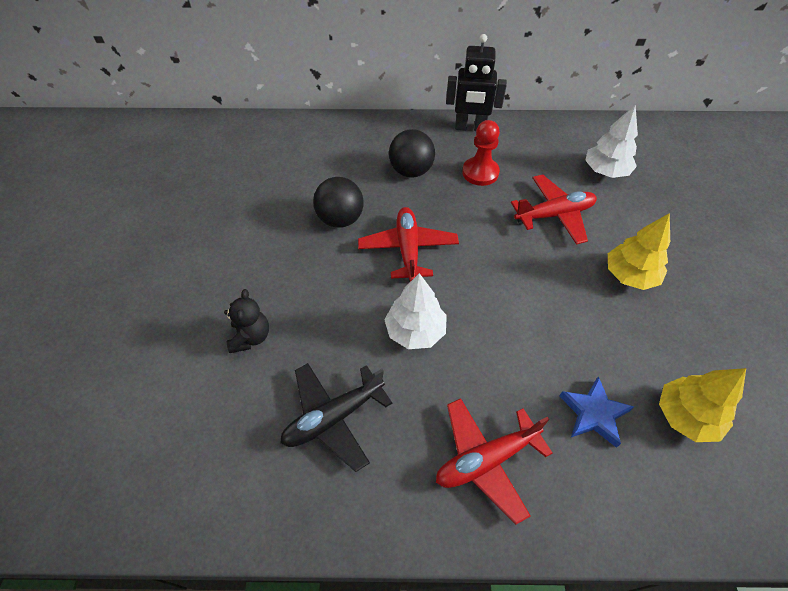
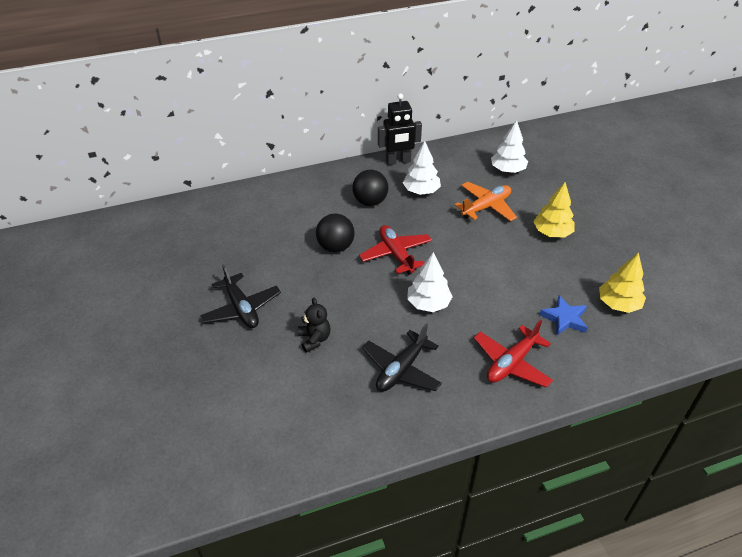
camera: 20 degrees left, 10 degrees down
(192, 269) = (241, 308): none -> black plane
(480, 172) = (421, 191): red pawn -> white tree
(554, 215) = (486, 207): red plane -> orange plane

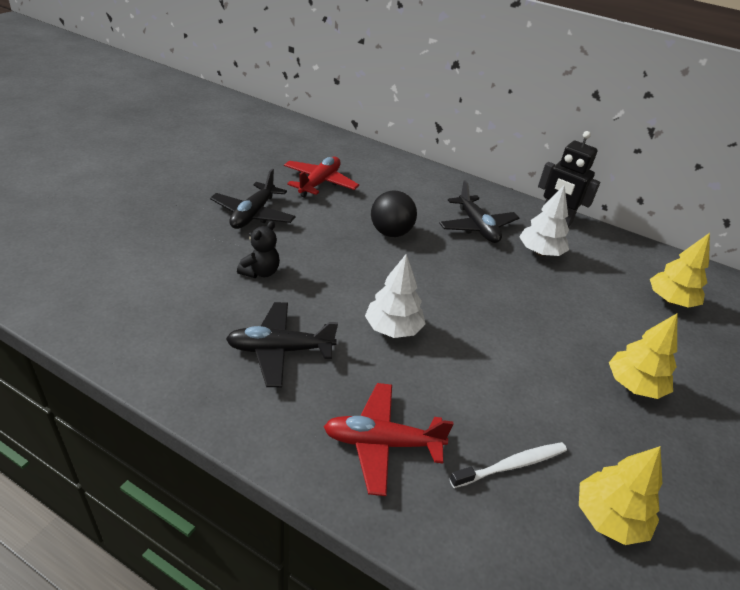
camera: 45 degrees right, 5 degrees down
(370, 202) = (477, 227): black ball -> black plane
(396, 254) = (431, 274): red plane -> red plane (319, 183)
(486, 207) = (589, 309): orange plane -> none
(507, 170) = (670, 301): white tree -> yellow tree
(564, 318) = (511, 465): blue star -> white toothbrush

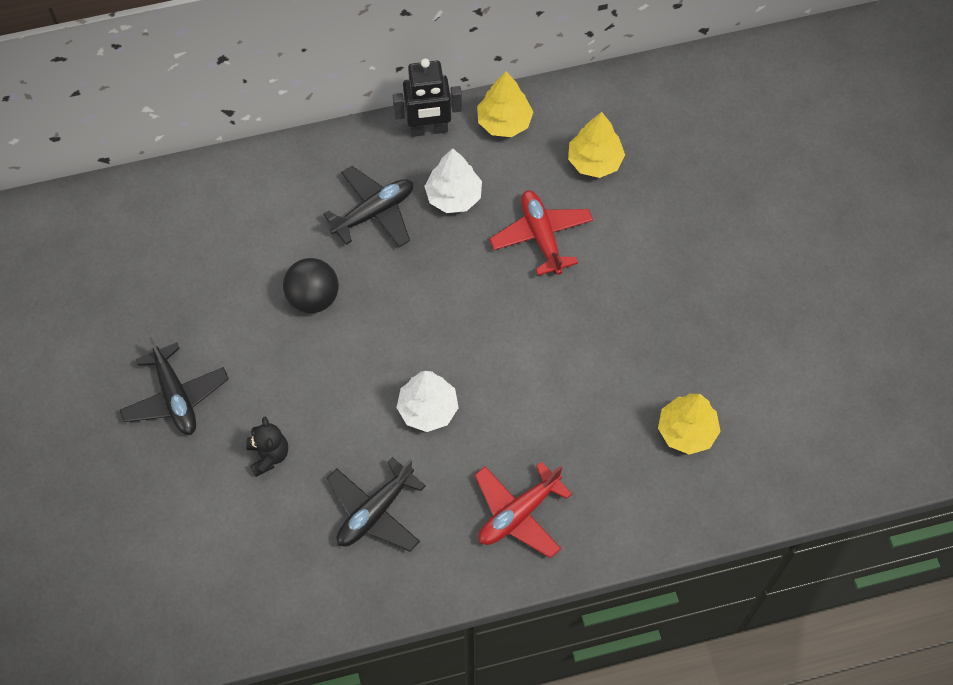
camera: 40 degrees left, 25 degrees up
(319, 183) = (176, 291): red plane -> red plane (541, 236)
(477, 227) = (374, 212): black plane -> black plane turned 60 degrees counterclockwise
(511, 465) = (606, 449): white toothbrush -> none
(634, 385) = (629, 295): yellow tree -> yellow tree (504, 122)

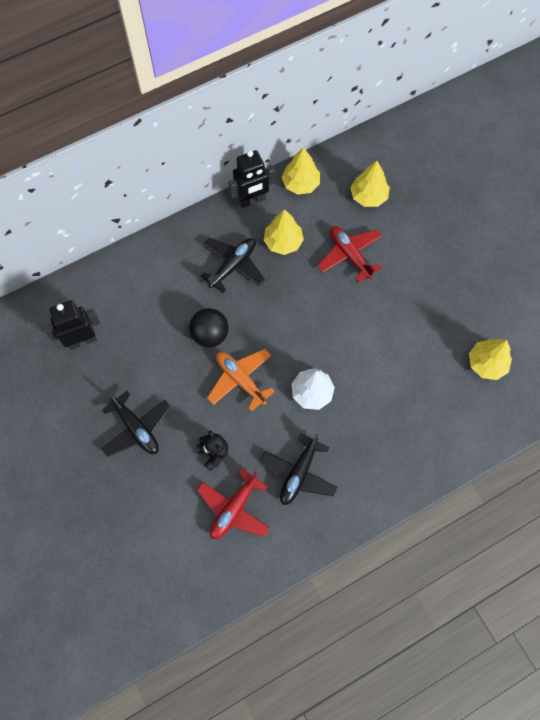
camera: 15 degrees left, 5 degrees up
(139, 263) = (82, 340): none -> black robot
(335, 368) = (240, 380): none -> orange plane
(454, 196) = (283, 242): white tree -> yellow tree
(518, 514) = (395, 449): red plane -> red plane (234, 508)

